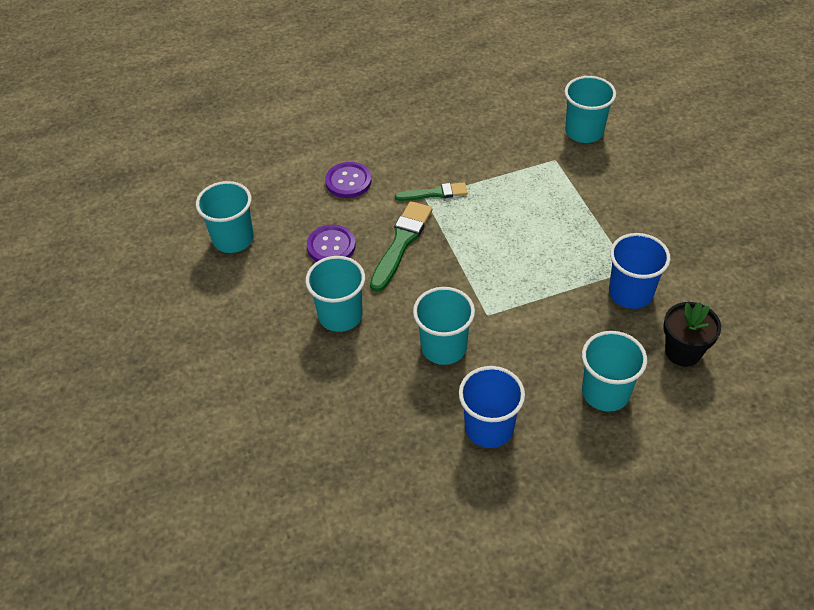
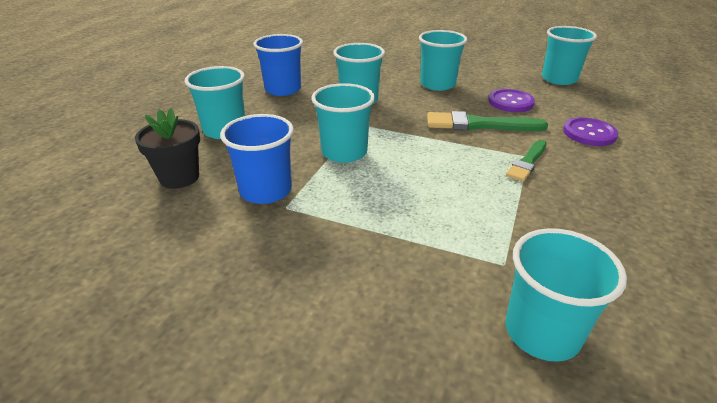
camera: 130 degrees right, 15 degrees down
(401, 243) = (479, 125): green brush -> green brush turned 120 degrees clockwise
(538, 290) = (344, 152): none -> turquoise cup

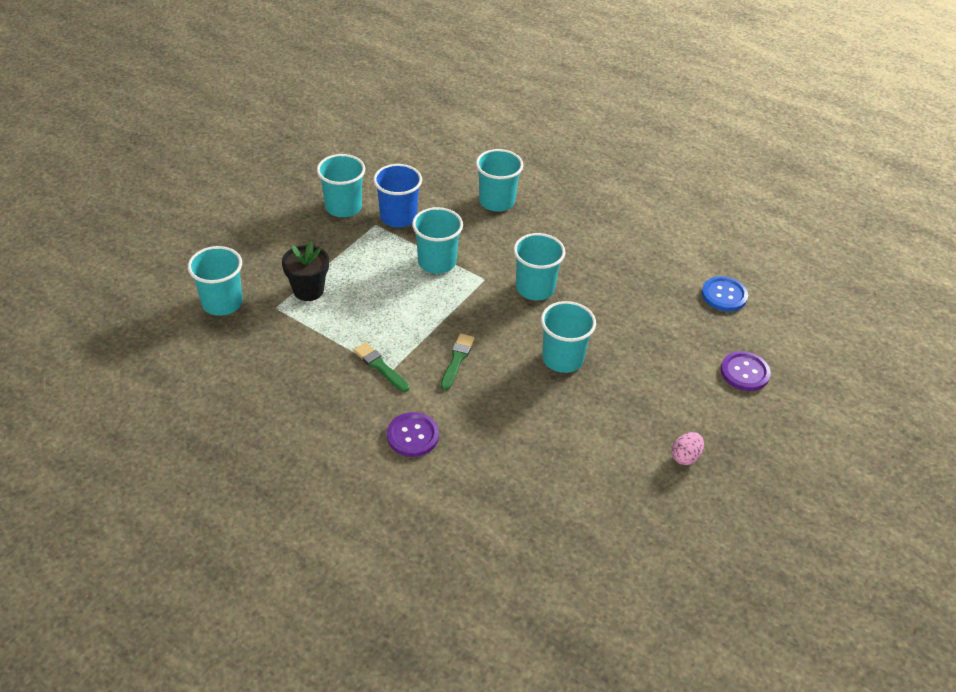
camera: 100 degrees right, 10 degrees up
(179, 177) = (431, 180): black flower pot -> black flower pot (308, 290)
(283, 89) = (575, 240): blue cup -> none
(330, 42) = (724, 295): none -> blue button
(479, 125) = (457, 360): green brush -> green brush, size x0.63
(491, 47) = (685, 457): none -> pink egg
(510, 102) = (500, 404): purple button -> purple button (744, 372)
(559, 79) = (554, 480): turquoise cup -> turquoise cup (343, 207)

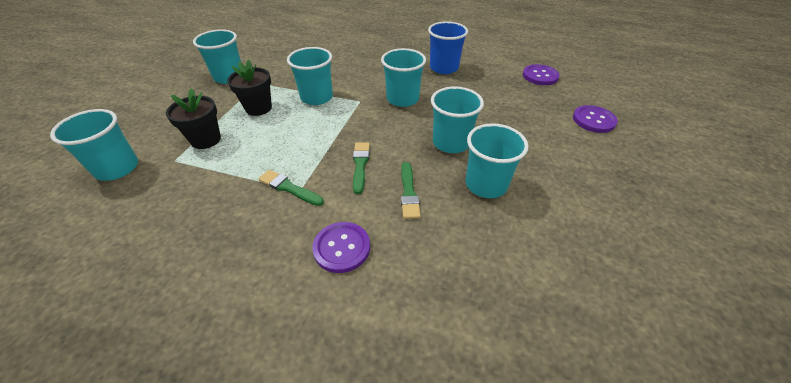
camera: 15 degrees left, 0 degrees up
(369, 262) = (258, 108): none -> black flower pot
(398, 217) = (276, 75): blue cup -> blue cup (444, 68)
(493, 402) = (409, 193): none -> green brush
(497, 201) = (349, 54): turquoise cup -> turquoise cup (486, 184)
(685, 457) = (602, 196): pink egg -> none
(724, 295) = (540, 76): blue button -> purple button

